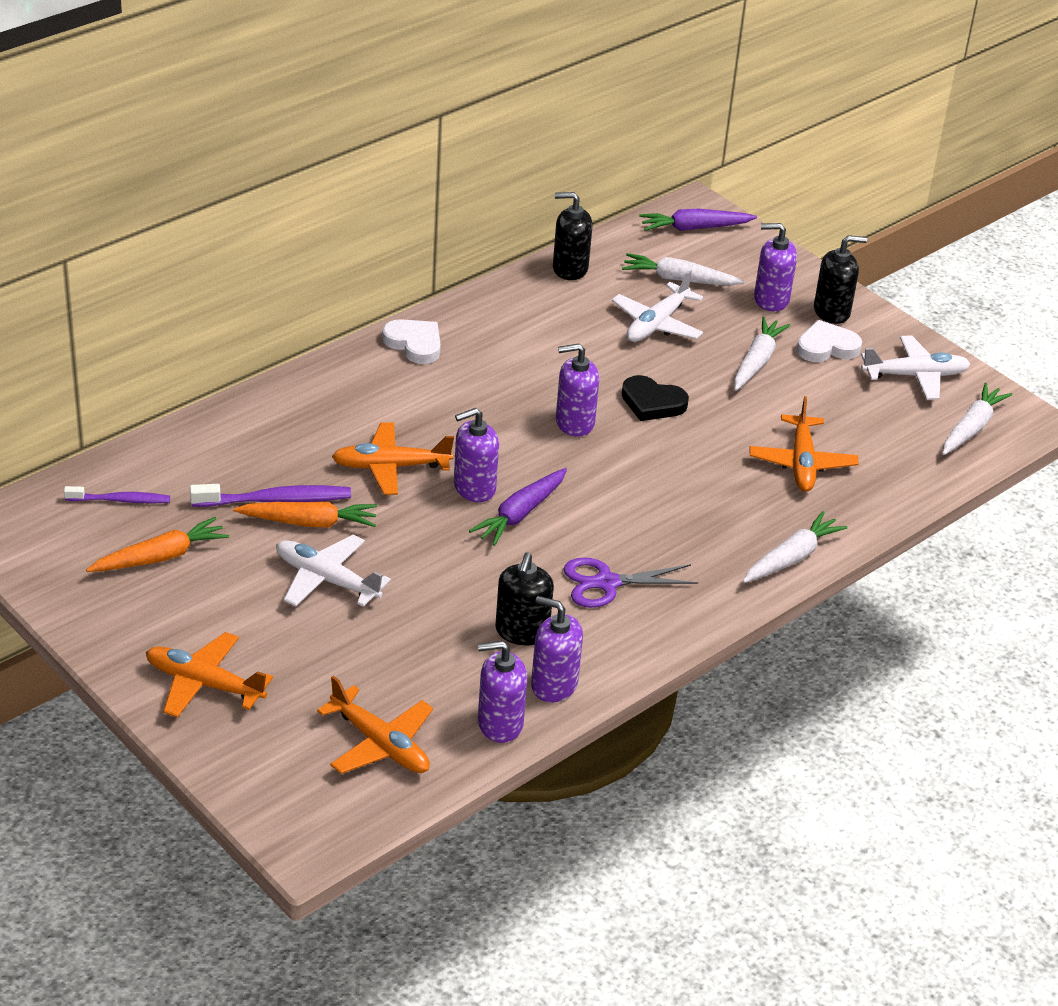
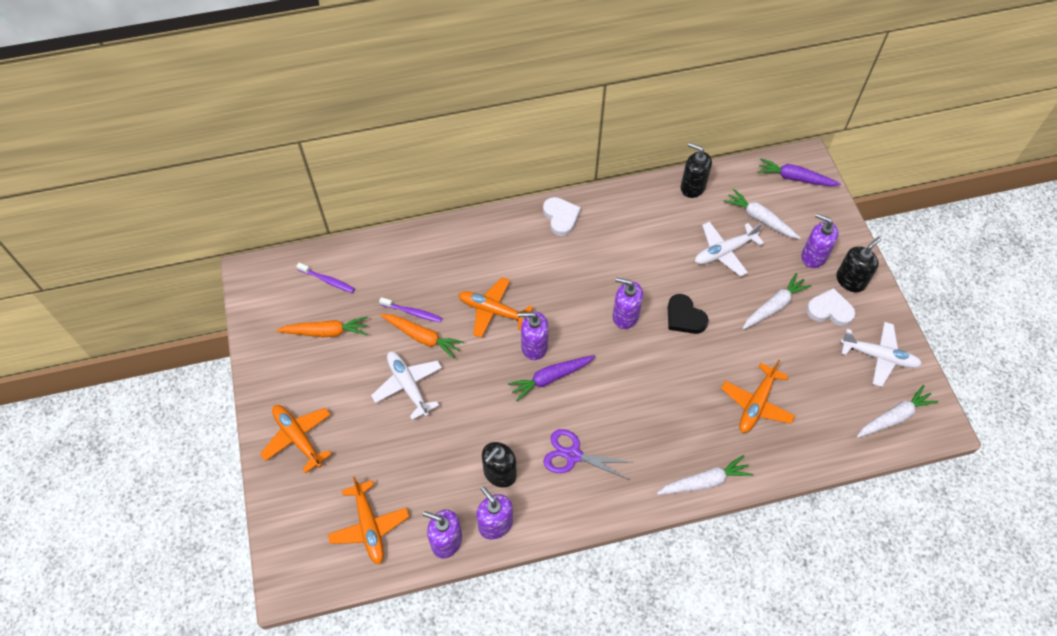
camera: 30 degrees right, 20 degrees up
(274, 500) = (412, 312): purple toothbrush -> purple toothbrush, size x0.65
(832, 312) = (850, 280): black soap dispenser -> black soap dispenser turned 60 degrees counterclockwise

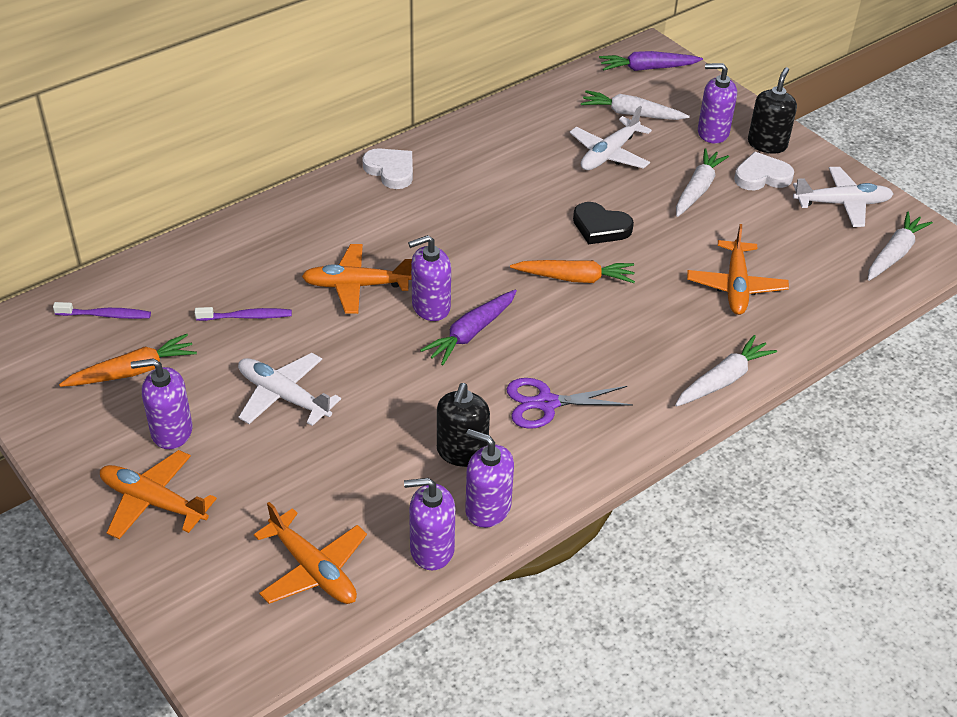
camera: 25 degrees left, 15 degrees down
(422, 337) = (275, 339): orange carrot -> orange carrot (575, 278)
(625, 316) = (528, 245): purple soap dispenser -> purple soap dispenser (171, 431)
(692, 187) = (535, 104): black soap dispenser -> none

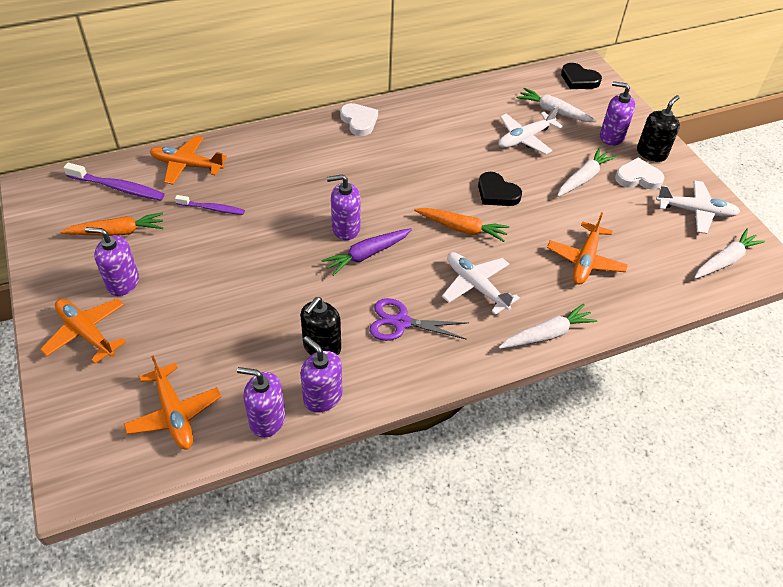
camera: 15 degrees right, 5 degrees up
(105, 315) = (117, 187): purple toothbrush -> purple toothbrush, size x1.54
(283, 396) = (212, 273): white plane -> white plane (476, 286)
(356, 286) = (298, 201): orange plane -> orange plane (187, 165)
(647, 68) = (579, 80): purple carrot -> black heart

